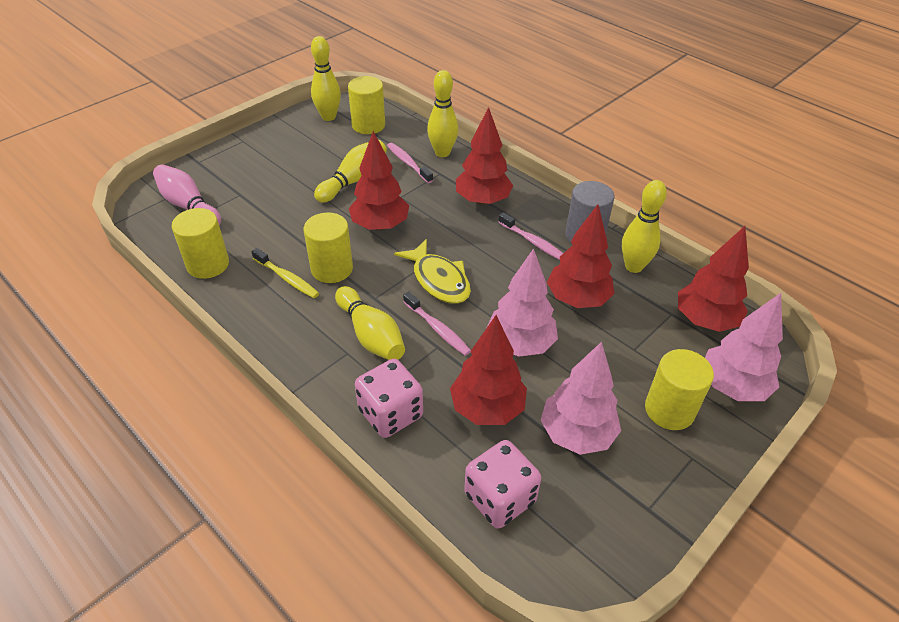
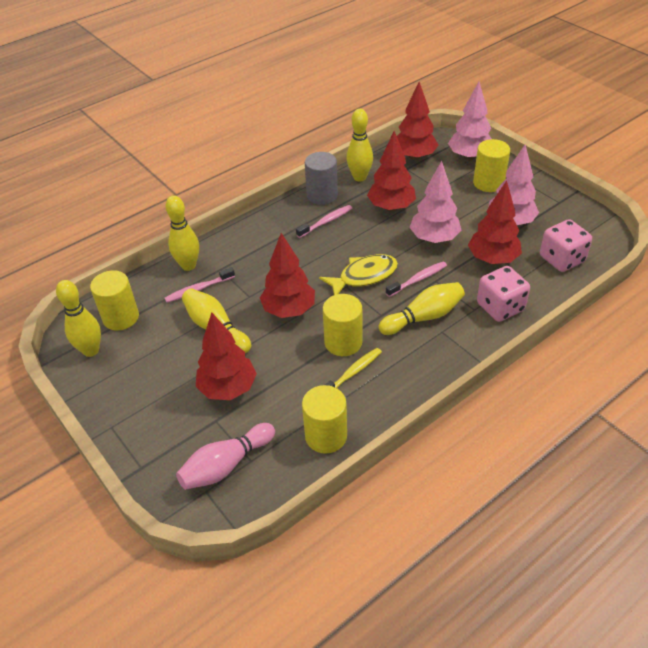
camera: 80 degrees left, 0 degrees up
(482, 201) = (267, 245): red tree -> red tree (228, 388)

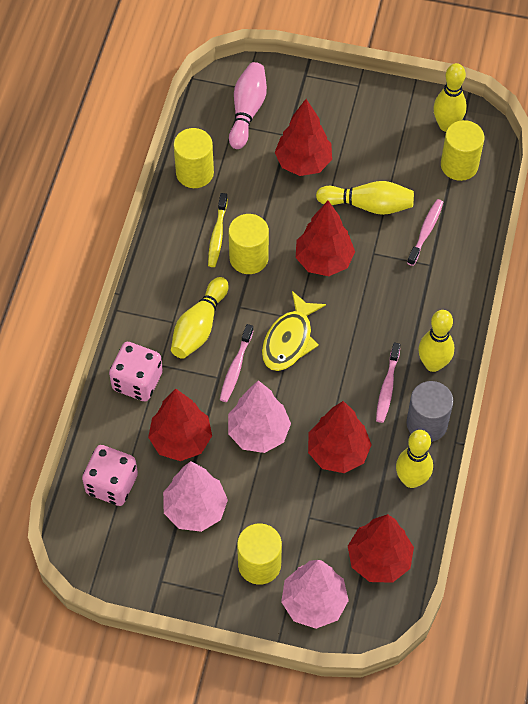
camera: 140 degrees right, 15 degrees up
(188, 265) = (463, 250): yellow bowling pin -> yellow bowling pin (433, 364)

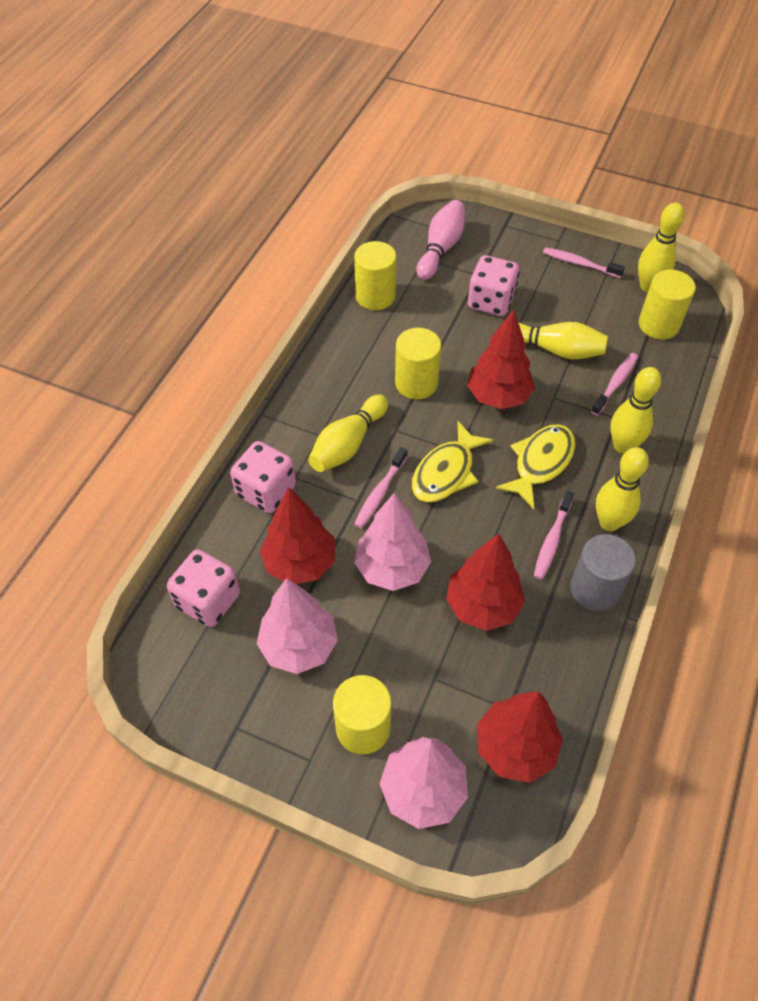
camera: 10 degrees right, 5 degrees down
(217, 235) = (387, 357): yellow toothbrush -> none
(303, 163) = (491, 301): red tree -> pink dice
(369, 318) = (540, 463): none -> yellow fish
(380, 109) = (579, 263): none -> pink toothbrush
(411, 480) = (568, 653): yellow bowling pin -> yellow bowling pin (623, 446)

